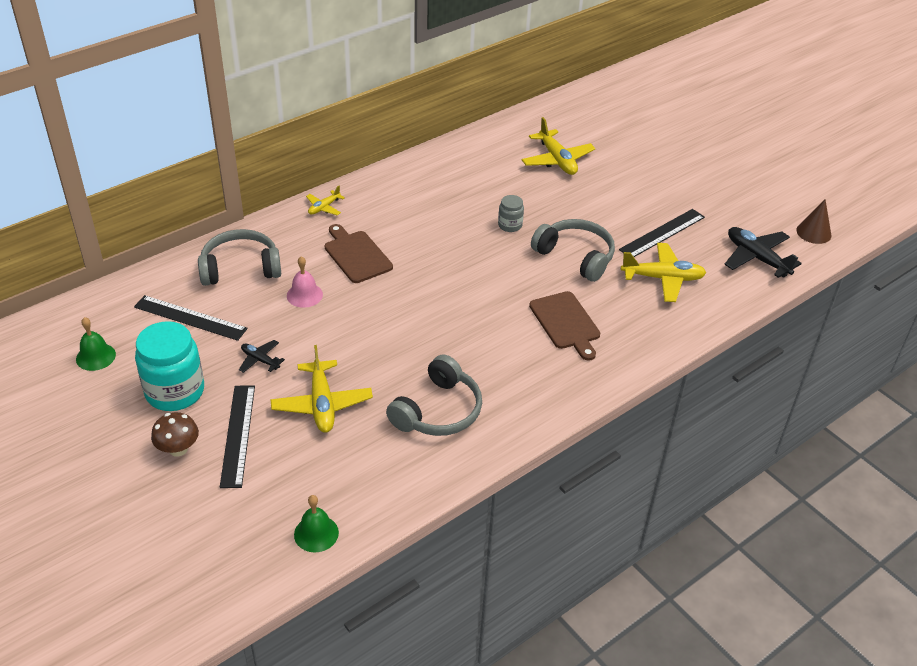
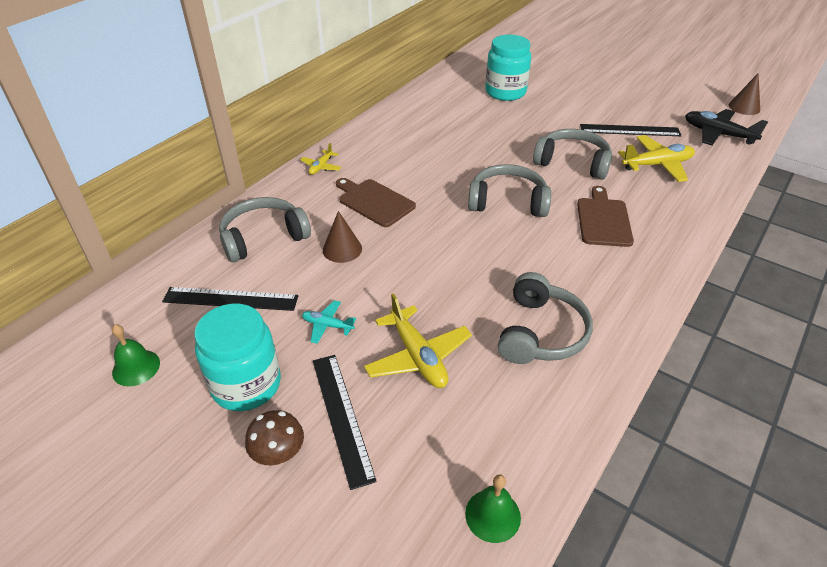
camera: 15 degrees left, 0 degrees up
(260, 360) = (327, 325): black plane -> turquoise plane
(304, 295) = (342, 249): pink bell -> brown cone
(483, 283) = (507, 202): none -> grey headphones
(510, 225) = (499, 149): grey jar -> none
(557, 160) = (505, 92): yellow plane -> turquoise jar
(566, 323) = (603, 220): brown cutting board -> brown cutting board turned 135 degrees counterclockwise
(662, 233) = (630, 130): black ruler -> black ruler turned 60 degrees clockwise

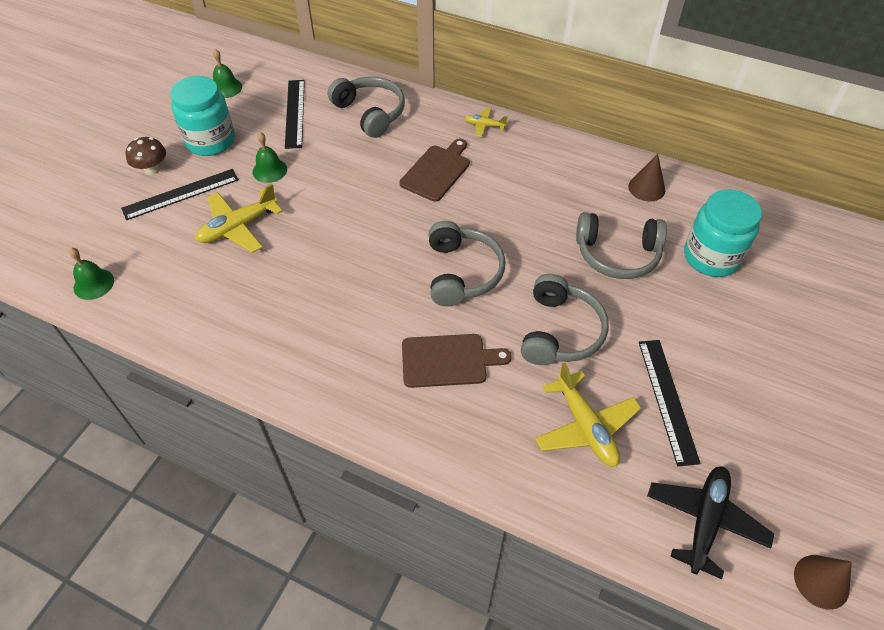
camera: 80 degrees right, 10 degrees up
(327, 325) = (269, 170): turquoise plane -> green bell
(342, 249) = (363, 162): brown cone -> brown cone (646, 188)
(540, 333) = (268, 306): grey headphones -> grey headphones (617, 254)

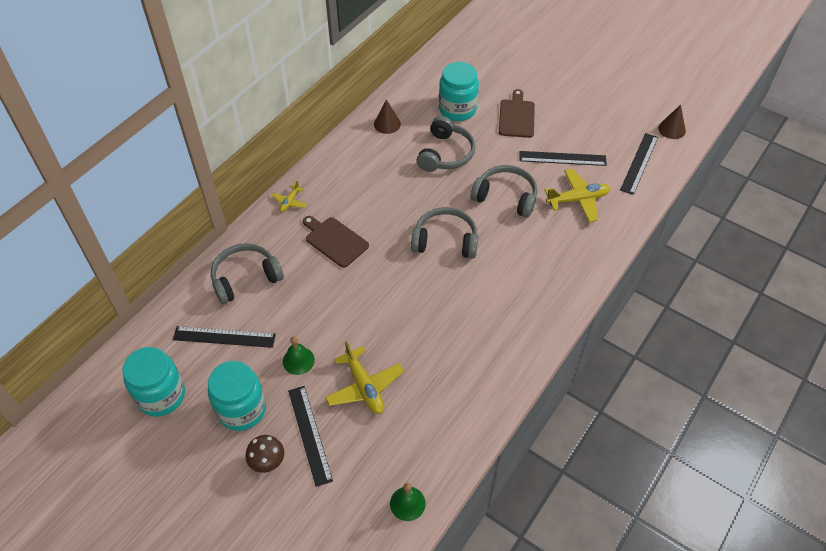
camera: 80 degrees left, 0 degrees up
(226, 88) = (161, 396): green bell -> turquoise jar
(448, 360) = (521, 260): brown cutting board -> brown cutting board (516, 117)
(705, 521) = (639, 163): black plane -> black ruler

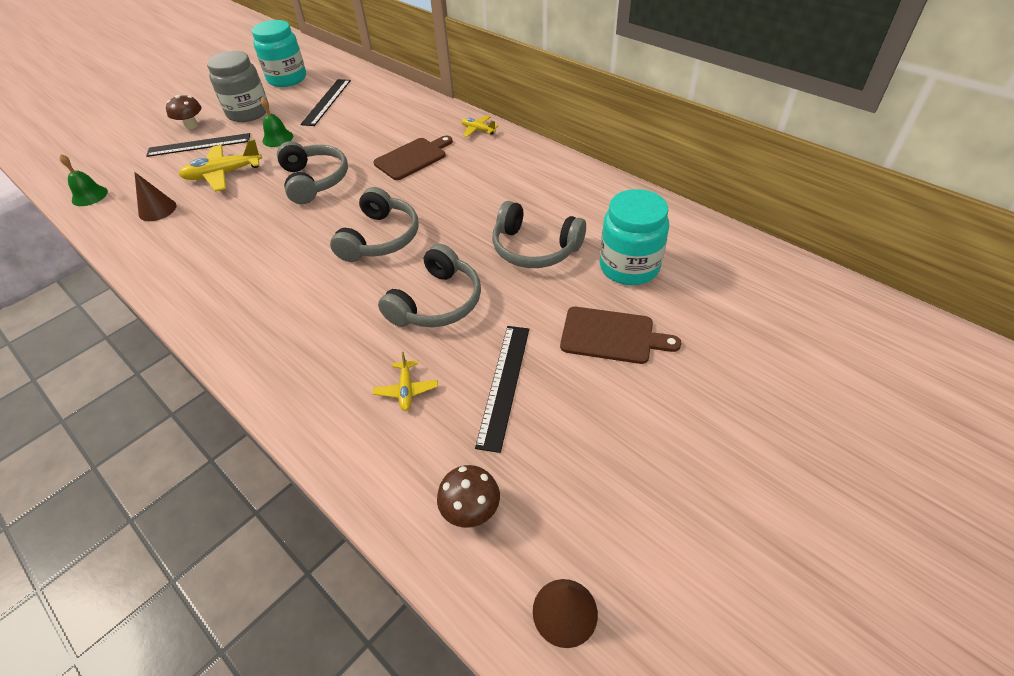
camera: 100 degrees right, 5 degrees down
(241, 409) = (248, 112): turquoise jar -> grey jar
(245, 278) = (387, 109): grey headphones -> grey headphones (314, 181)
(387, 124) = (599, 198): brown cone -> brown cone (157, 210)
(578, 200) = (406, 390): yellow plane -> yellow plane, size x0.54
(639, 163) = (471, 510): black ruler -> brown mushroom

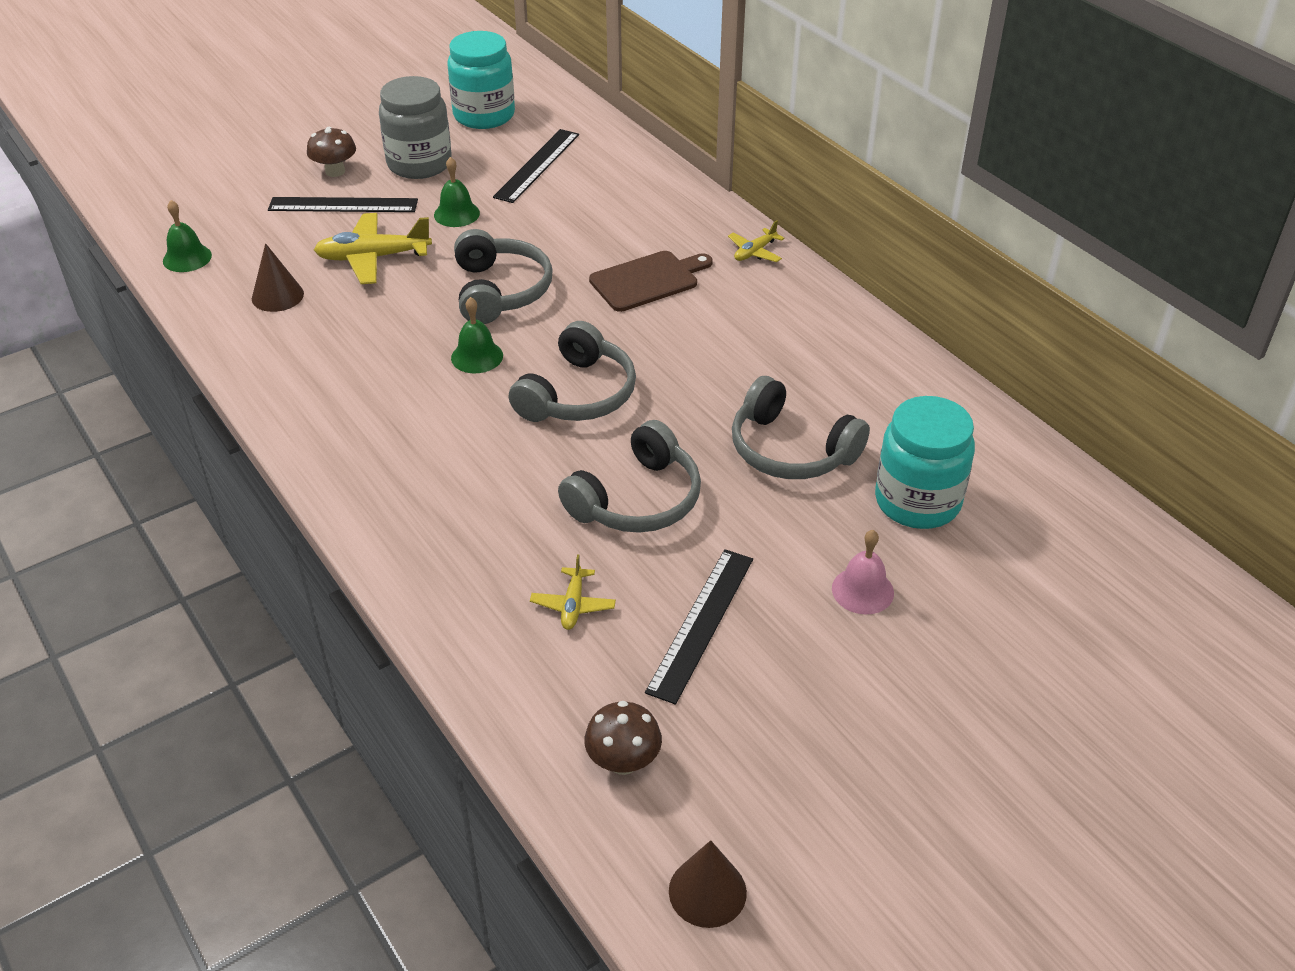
camera: 10 degrees right, 5 degrees down
(305, 225) = (477, 356): none -> green bell
(478, 130) = (755, 252): yellow plane -> yellow plane turned 90 degrees counterclockwise
(611, 336) = (862, 590): brown cutting board -> pink bell

